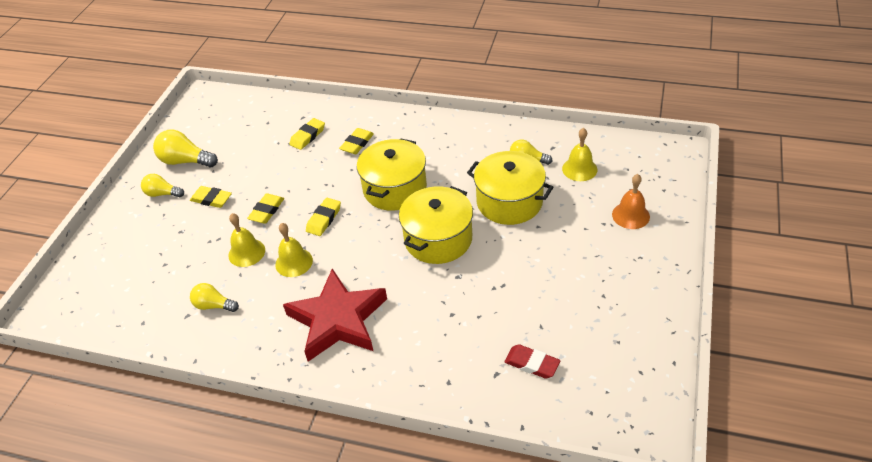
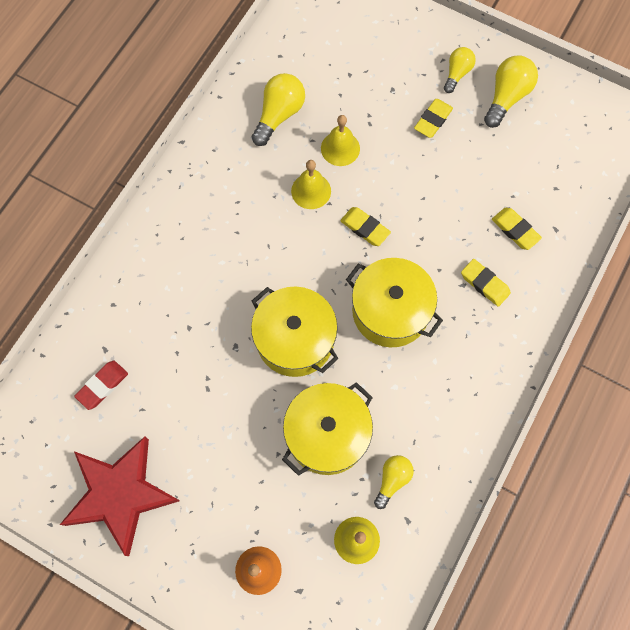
camera: 100 degrees right, 25 degrees up
(214, 305) = (279, 115): yellow light bulb -> yellow light bulb, size x1.56
(266, 211) = (396, 172): yellow eraser -> none
(337, 320) = (221, 221): red star -> red star (120, 494)

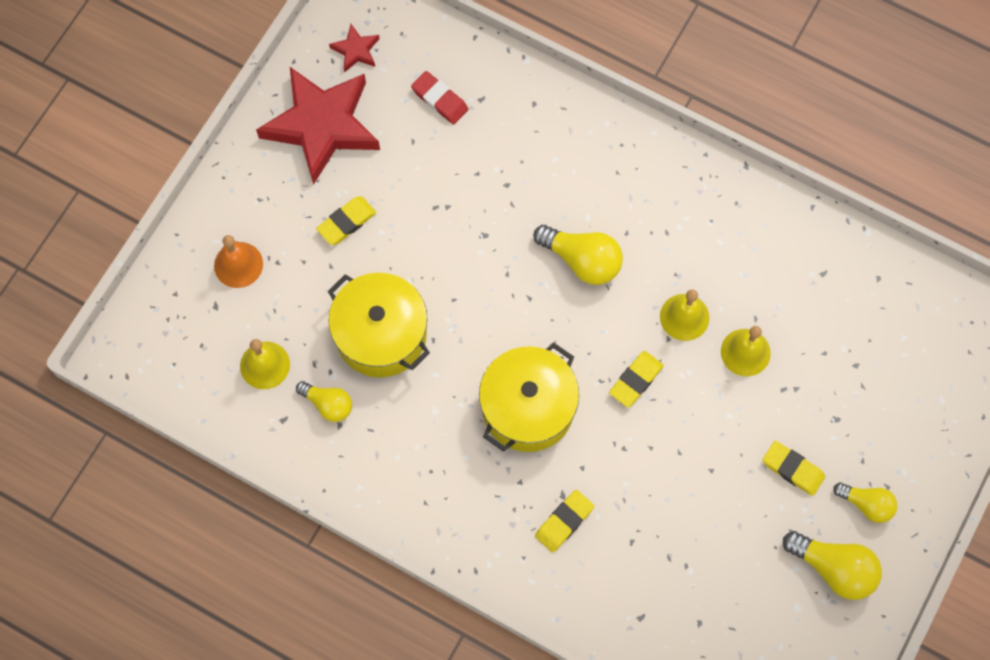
camera: 90 degrees right, 0 degrees up
(44, 464) = (356, 50): none -> red star
(279, 115) = (790, 278): yellow light bulb -> yellow light bulb (582, 260)
(295, 339) = (492, 300): yellow pot -> none
(515, 230) = (638, 565): yellow eraser -> yellow eraser (346, 222)

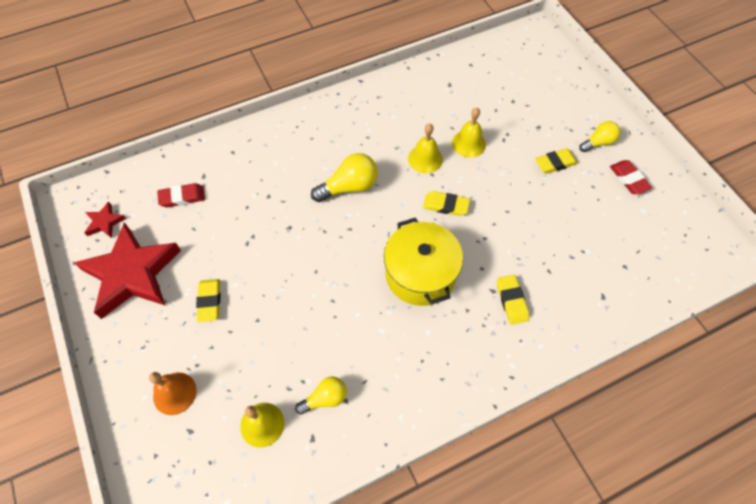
camera: 55 degrees left, 10 degrees down
(381, 335) = (303, 330): yellow pot -> none
(635, 380) = (446, 205): yellow eraser -> yellow eraser turned 60 degrees counterclockwise
(834, 568) = (628, 179): yellow light bulb -> red eraser

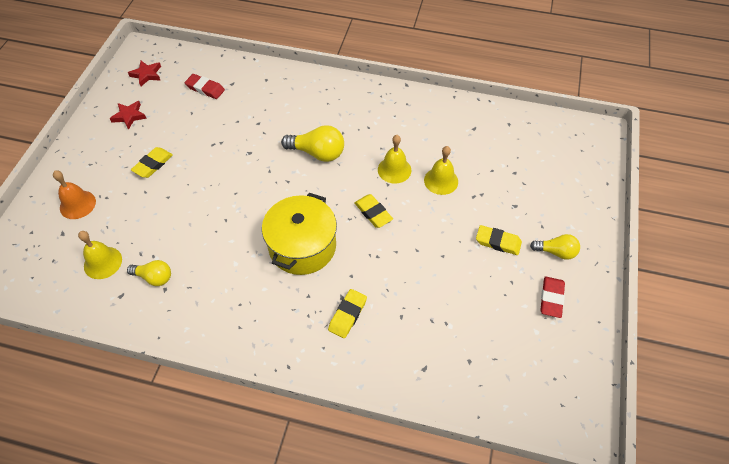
camera: 40 degrees right, 5 degrees down
(132, 274) = (129, 116): red star -> red star, size x0.42

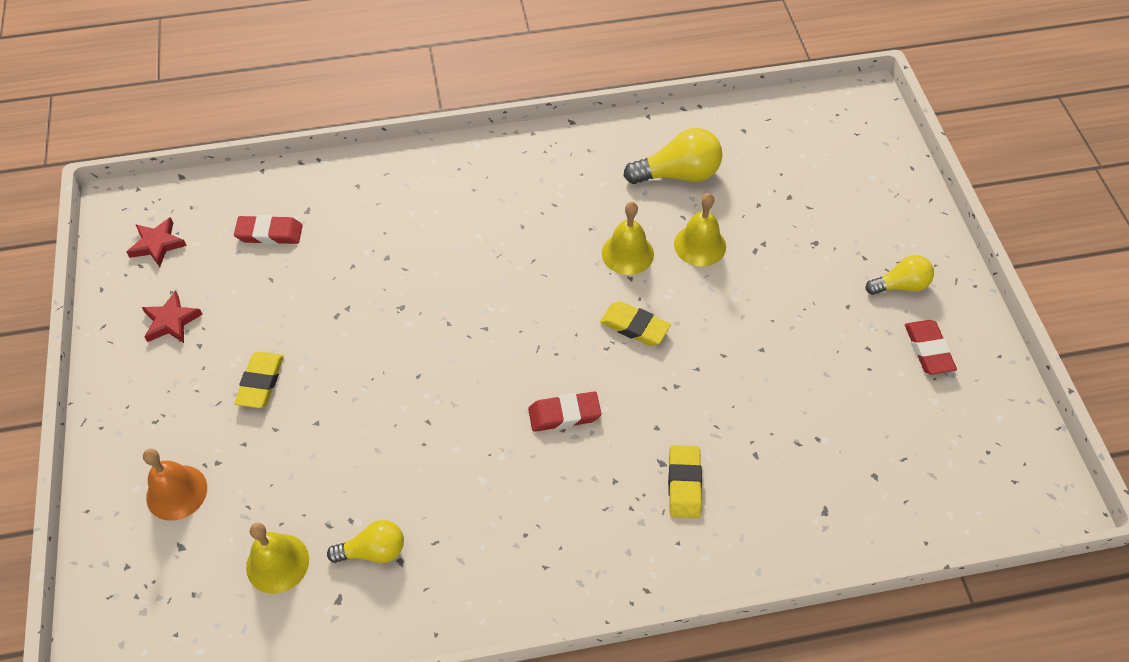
camera: 25 degrees left, 0 degrees up
(302, 246) = (564, 414): yellow pot -> red eraser
(318, 153) = (504, 269): yellow light bulb -> yellow light bulb (678, 174)
(498, 242) = (821, 301): yellow eraser -> none

